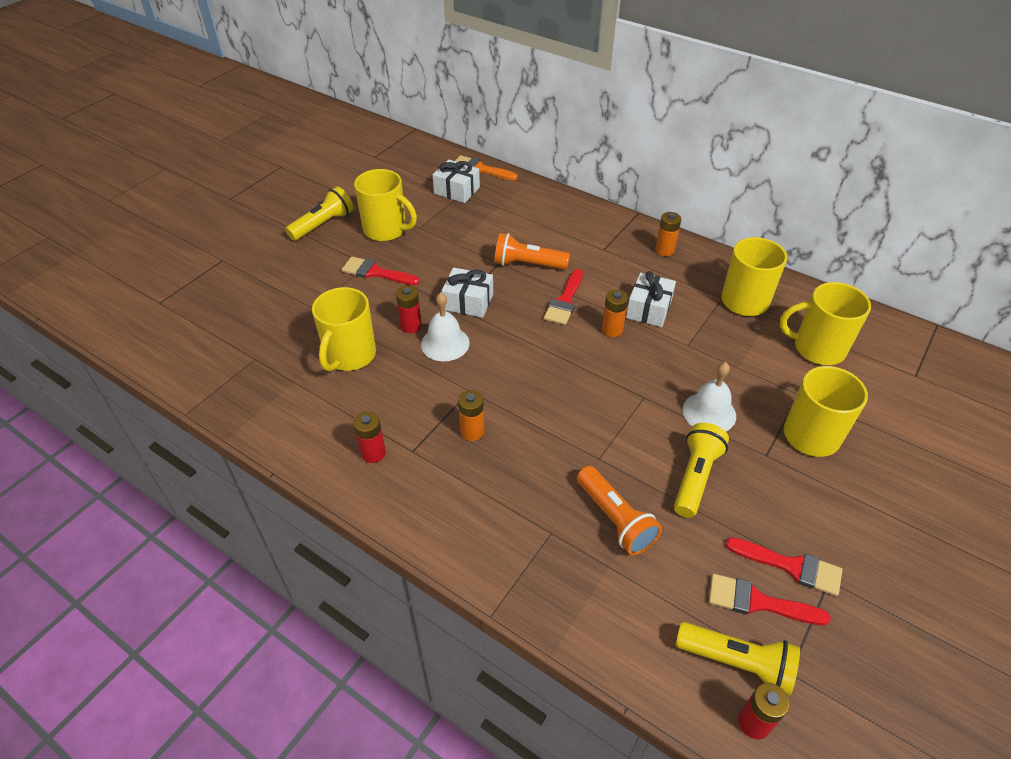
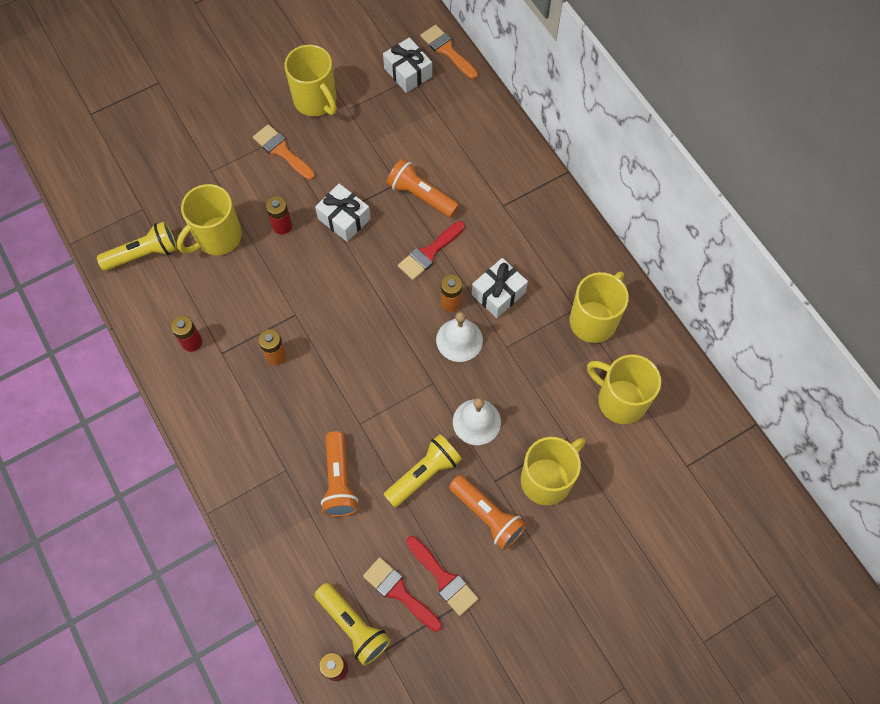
camera: 25 degrees right, 20 degrees up
(323, 224) = (263, 71): yellow flashlight -> yellow flashlight (143, 254)
(376, 272) = (282, 151): red brush -> orange brush
(445, 343) = (300, 257): white bell -> white bell (459, 340)
(664, 250) = (560, 230): orange battery -> none
(784, 488) = (487, 515): none -> orange flashlight

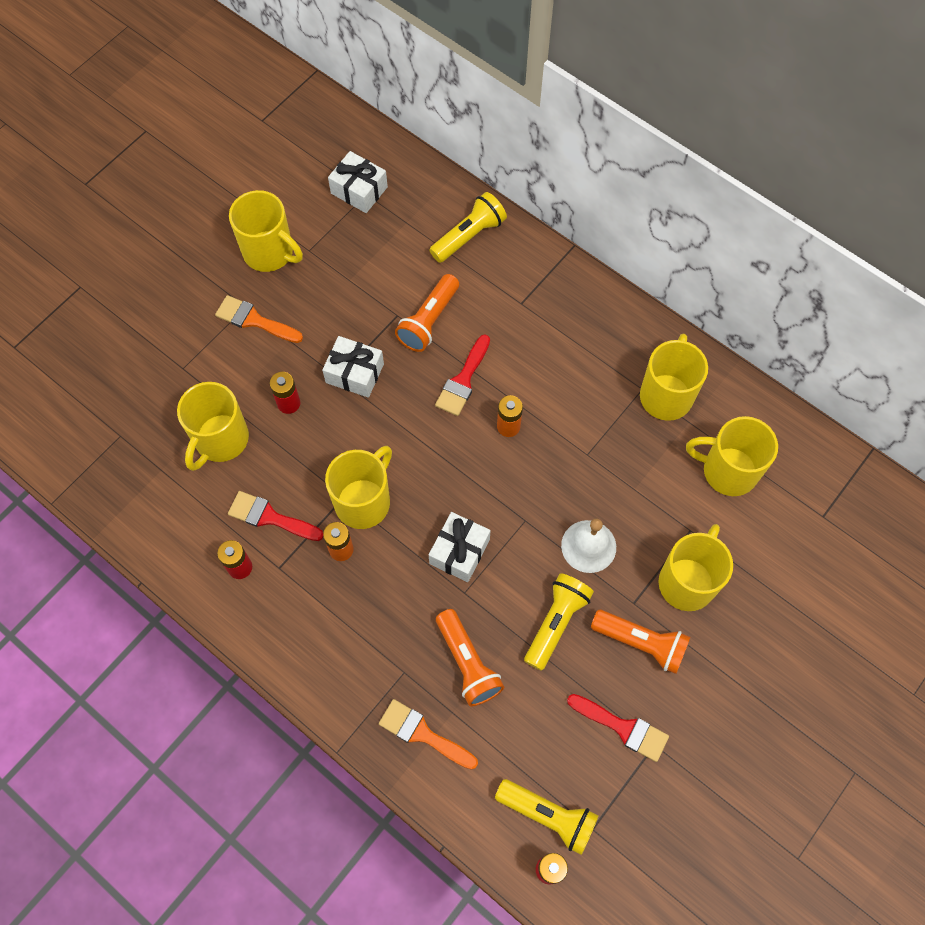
camera: 20 degrees left, 0 degrees up
(143, 254) = (143, 487): yellow flashlight -> yellow flashlight (469, 236)
(309, 323) = (364, 501): none -> yellow mug
(399, 592) = (582, 760): red brush -> red brush (270, 517)
(421, 196) = (429, 321): orange flashlight -> orange flashlight turned 75 degrees counterclockwise
(447, 50) = (392, 153): orange brush -> orange brush (422, 733)
(459, 340) = (534, 464): white bell -> none
(498, 293) = (555, 400): white gift -> white gift (459, 551)

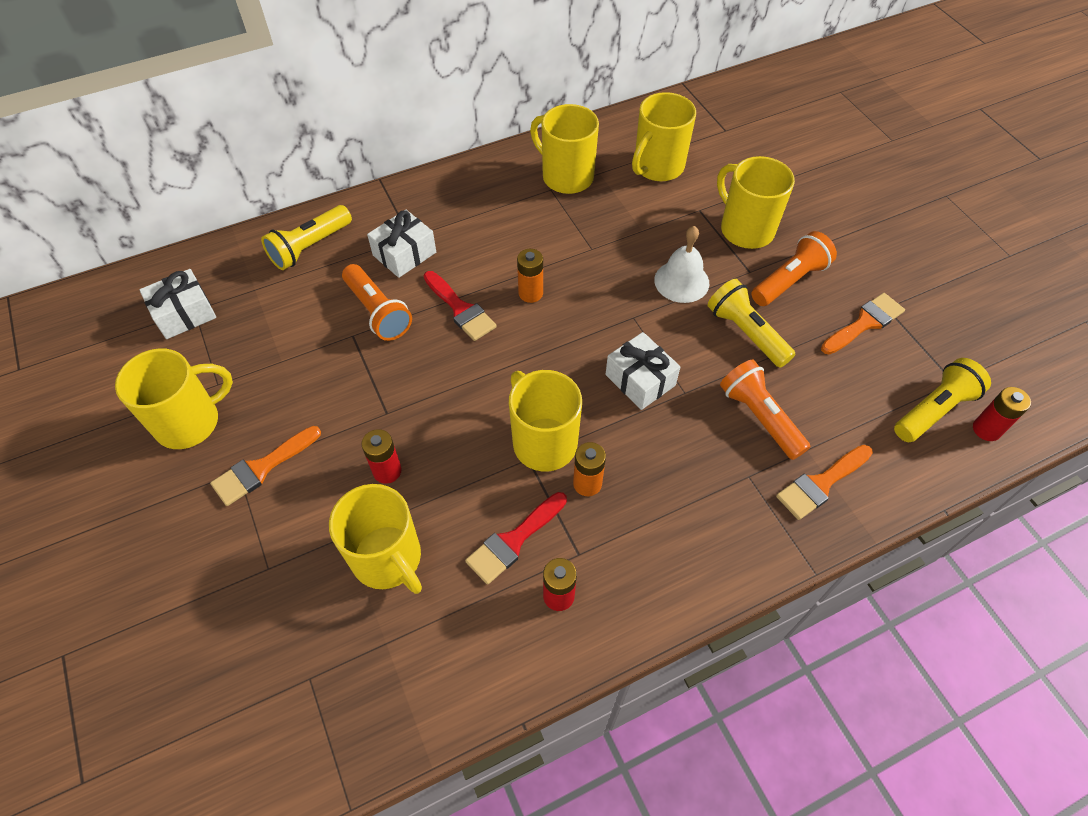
camera: 65 degrees left, 10 degrees down
(354, 373) = (392, 396): white gift -> white gift (404, 254)
(467, 663) = (759, 417): orange flashlight -> orange flashlight turned 120 degrees counterclockwise
(469, 236) = (310, 247): yellow flashlight -> yellow flashlight turned 120 degrees counterclockwise
(623, 728) = (865, 323): red brush -> orange brush

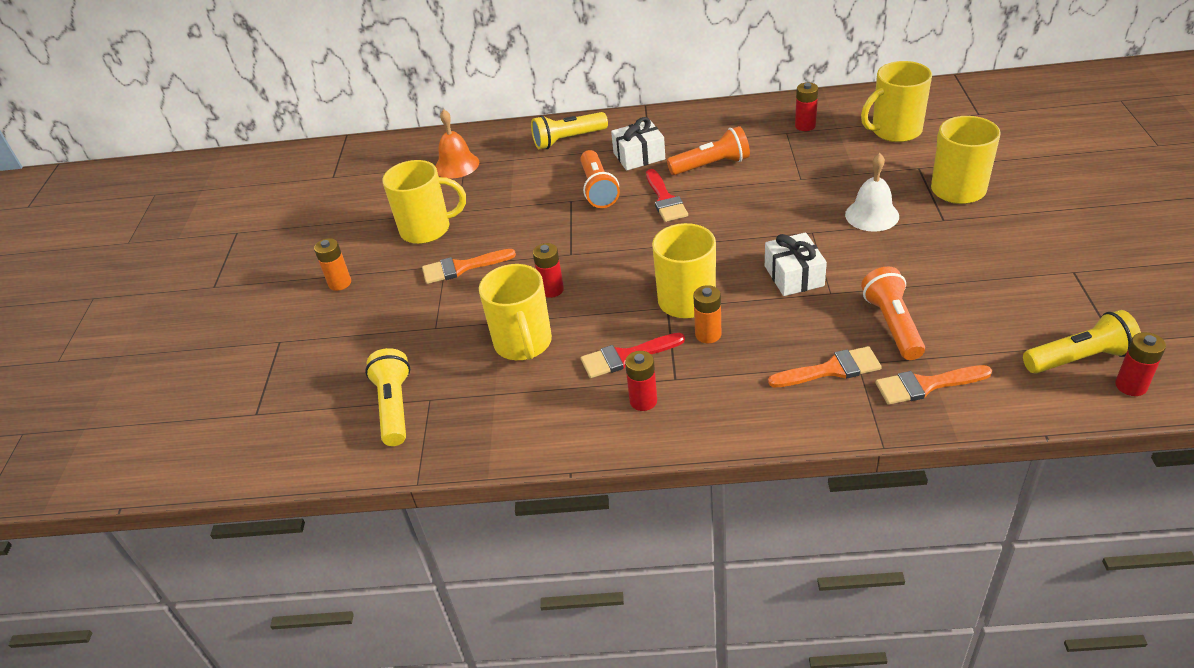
camera: 30 degrees right, 15 degrees down
(184, 314) = (456, 165): white gift -> orange bell
(530, 293) = (729, 199): orange battery -> orange battery (340, 283)
(566, 176) = (805, 126): yellow mug -> red battery
(746, 333) = (914, 263): yellow flashlight -> yellow flashlight (394, 407)
(789, 280) = (980, 233): orange flashlight -> orange flashlight (711, 165)
(865, 323) = (1042, 278): orange brush -> orange brush (831, 369)

